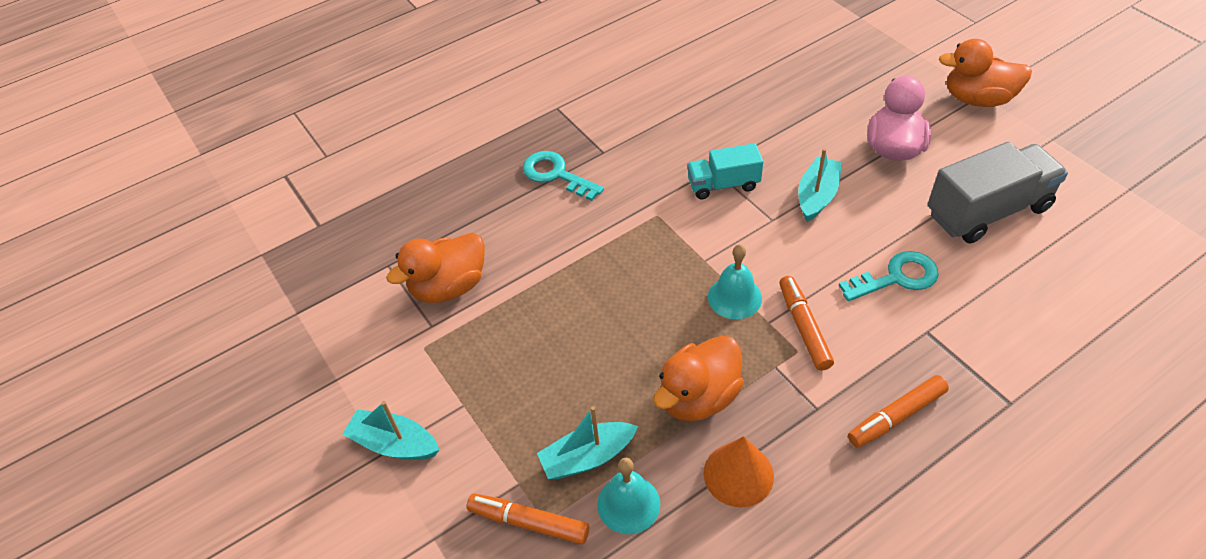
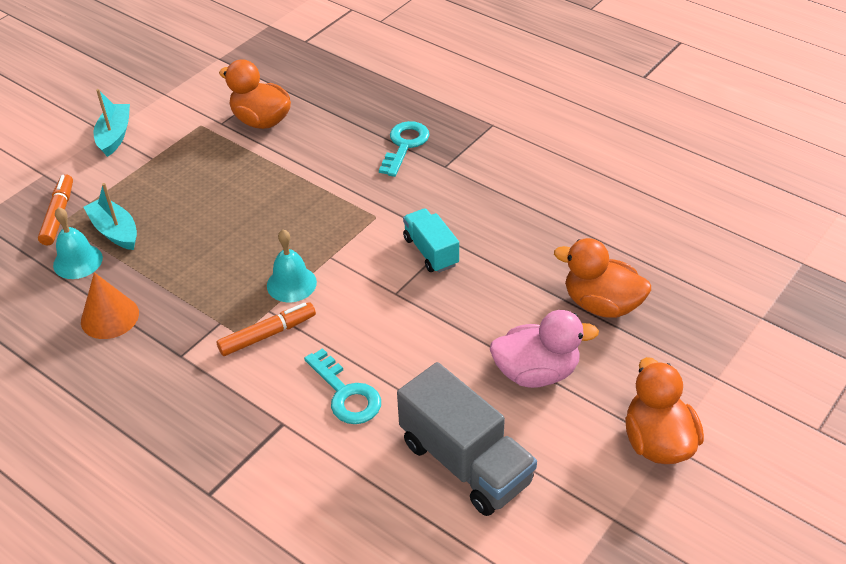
camera: 70 degrees right, 5 degrees down
(698, 397) = (179, 281): orange duck -> orange duck (601, 304)
(817, 196) = (439, 320): turquoise boat -> none
(896, 416) = (180, 410): orange marker -> none

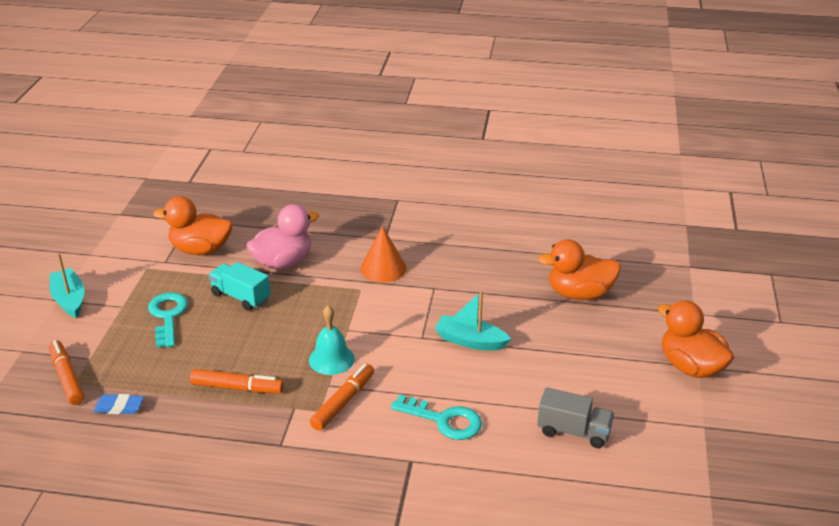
camera: 30 degrees left, 10 degrees down
(78, 261) = (119, 407): turquoise bell -> blue eraser
(110, 317) = (189, 439): orange cone -> orange cone (383, 268)
(115, 231) = (136, 372): turquoise boat -> turquoise boat (470, 341)
(187, 281) = (237, 388): none -> orange marker
(405, 145) = (340, 233): turquoise key -> turquoise key (168, 316)
(431, 252) = (425, 300): turquoise truck -> turquoise truck (241, 297)
(465, 462) = (573, 431): grey truck -> grey truck, size x0.59
(536, 372) = (572, 353): pink duck -> pink duck (283, 262)

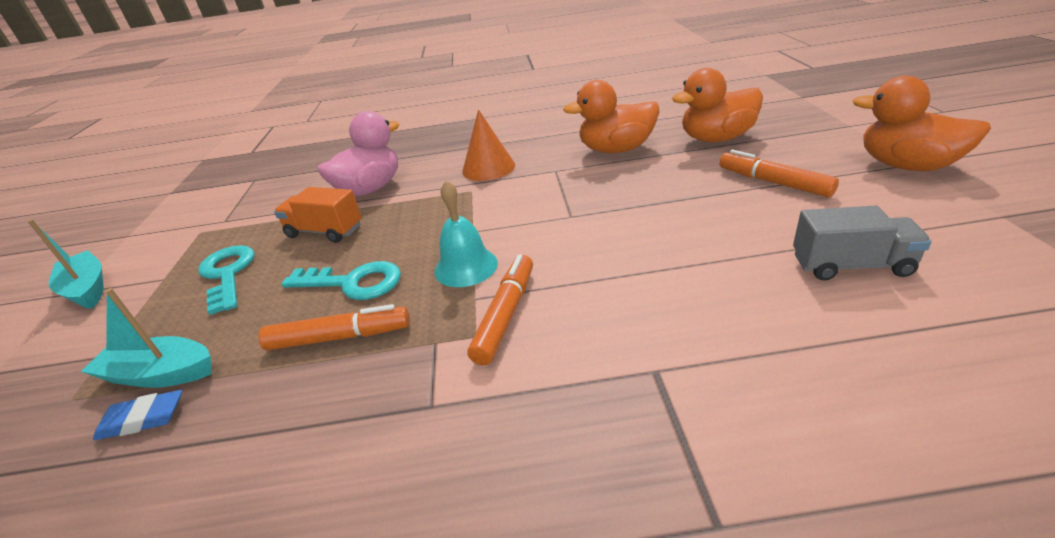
camera: 10 degrees left, 0 degrees up
(67, 377) = (59, 394): orange marker -> orange marker (773, 182)
(200, 250) = (268, 200): orange duck -> orange duck (616, 150)
(241, 297) = (325, 231): turquoise truck -> orange truck
(444, 420) = (665, 299): turquoise key -> turquoise key (353, 283)
(470, 341) = (632, 205): turquoise boat -> turquoise boat (160, 374)

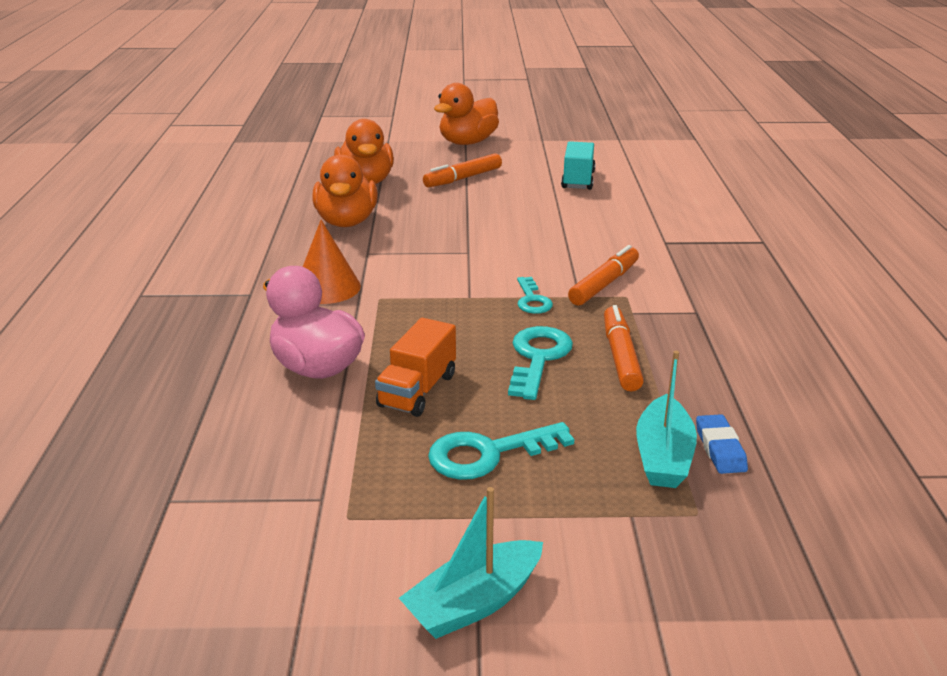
camera: 90 degrees left, 5 degrees down
(466, 267) = (532, 300): turquoise bell -> turquoise key
(506, 315) = (604, 284): orange marker -> orange marker turned 105 degrees clockwise
(851, 265) = (578, 180): grey truck -> turquoise truck

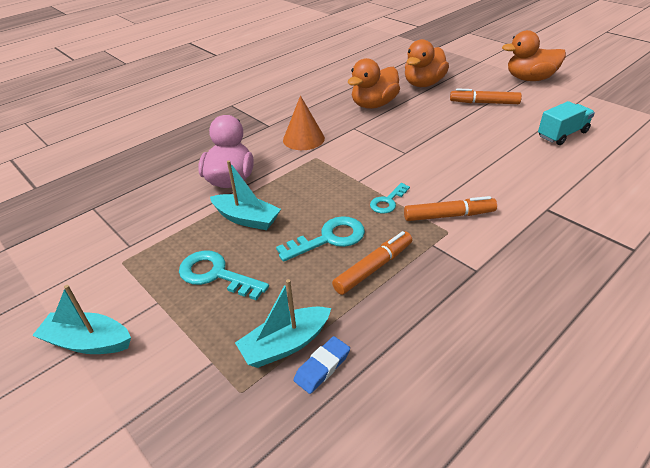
camera: 50 degrees right, 10 degrees up
(417, 390) = (246, 219): orange truck -> turquoise boat

